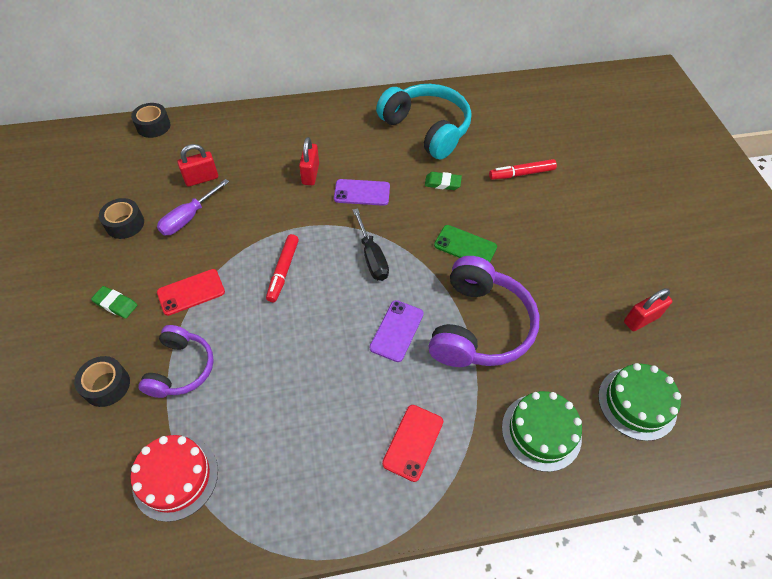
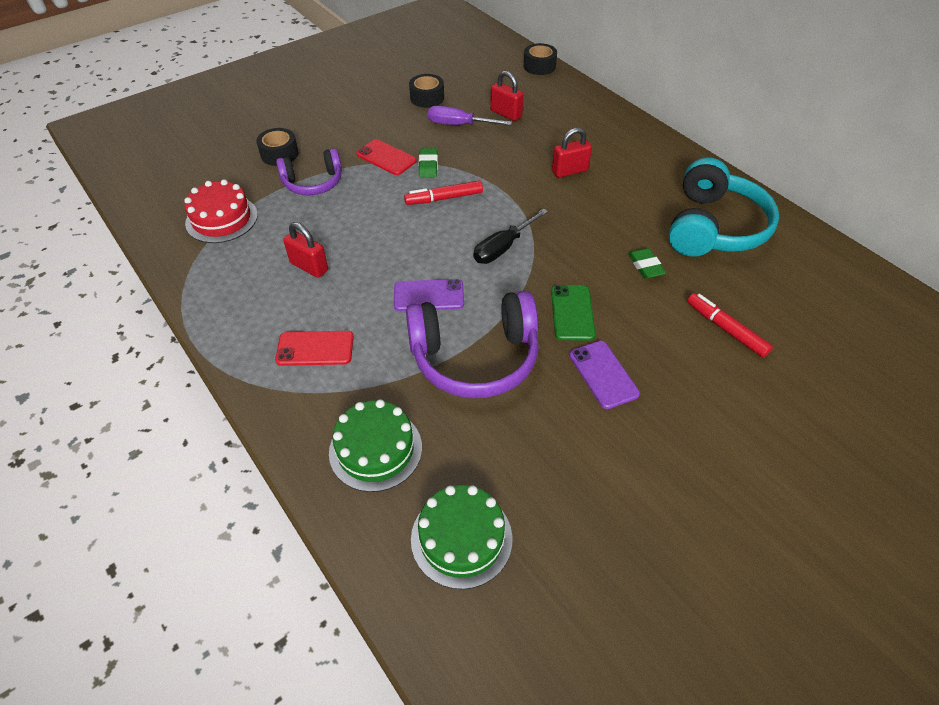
camera: 65 degrees right, 5 degrees down
(115, 304) = (350, 127): green eraser -> green eraser (428, 165)
(362, 193) = (577, 212): purple phone -> purple phone (603, 374)
(641, 319) = (590, 516): red padlock -> red padlock (309, 267)

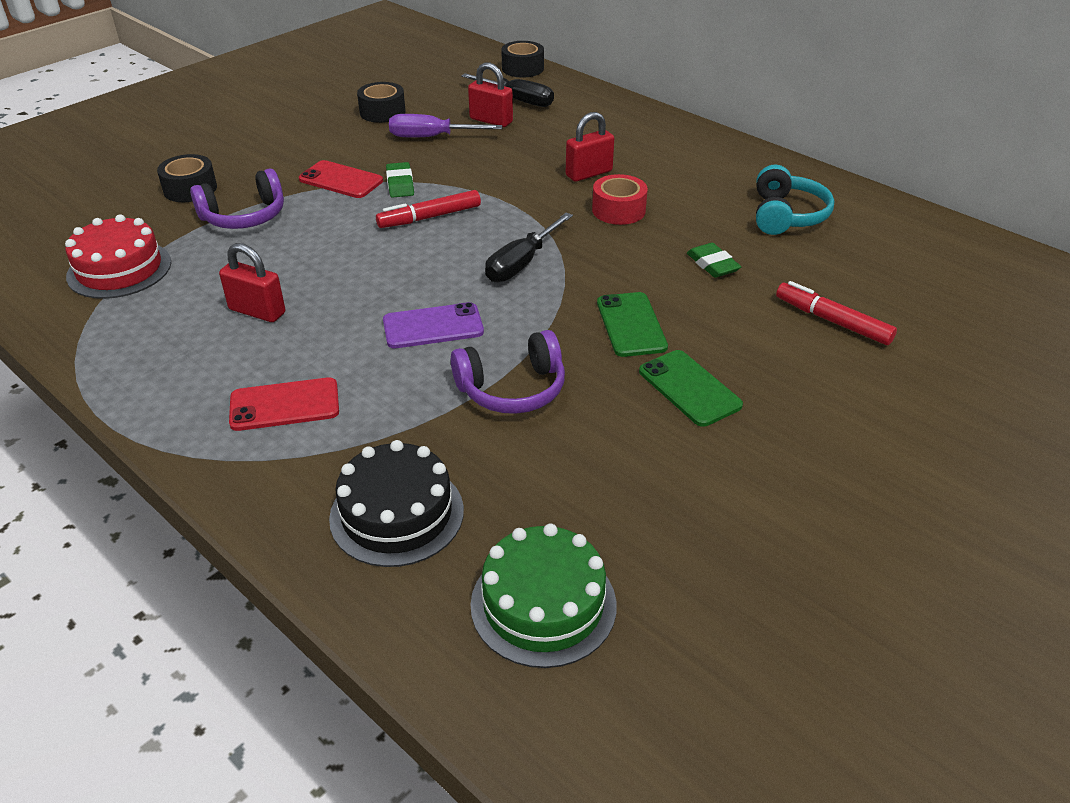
camera: 10 degrees left, 10 degrees down
(375, 449) = (397, 514): green cake -> black cake
(475, 357) = (512, 389): purple headphones -> purple headphones, size x0.61
(530, 96) = (518, 100): none -> black screwdriver
(585, 208) = (618, 210): none -> red tape
(603, 374) = (689, 388): purple phone -> green phone
(713, 227) = (786, 215): turquoise headphones -> turquoise headphones, size x0.61

